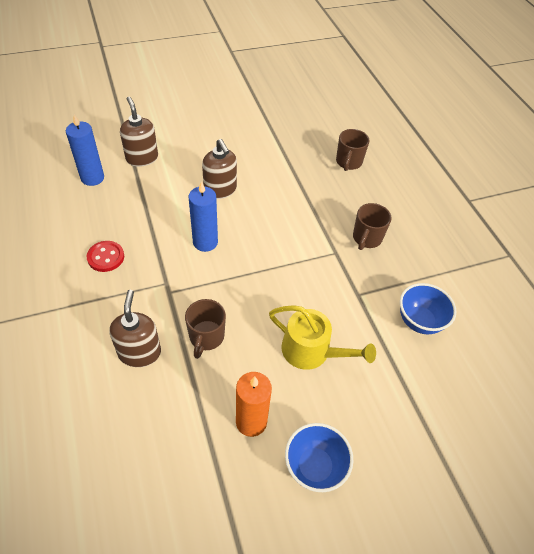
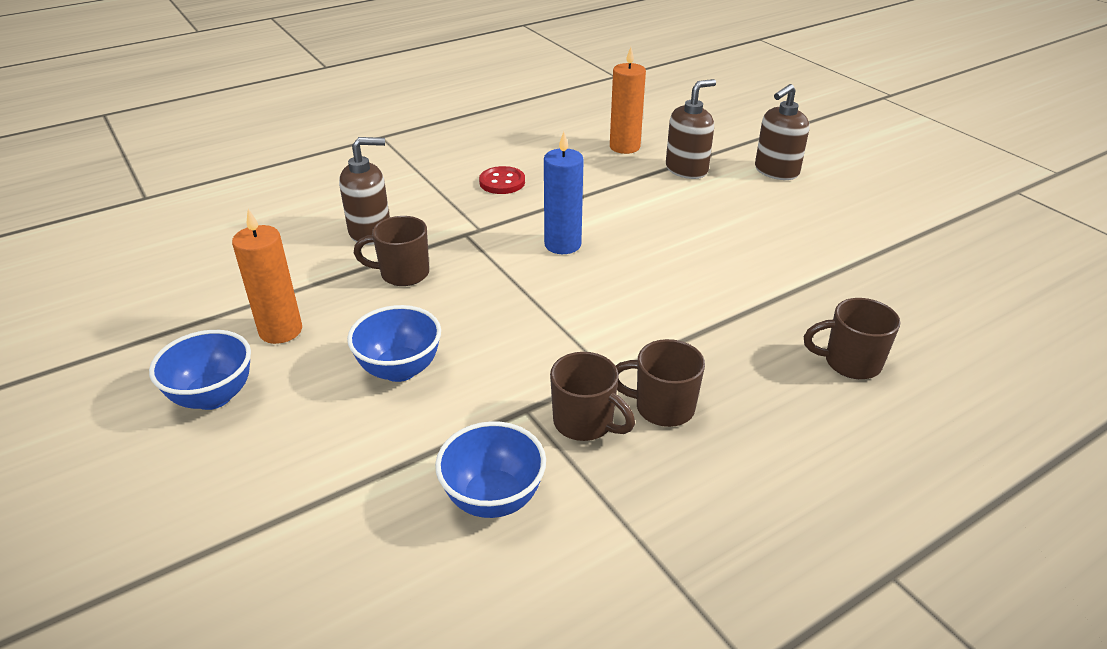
camera: 80 degrees right, 15 degrees down
(92, 178) = (624, 147): blue candle -> orange candle
(220, 190) = (672, 239): brown soap dispenser -> brown soap dispenser (776, 171)
(311, 351) = (400, 369): yellow watering can -> blue bowl
(372, 272) = (585, 423): none -> brown mug

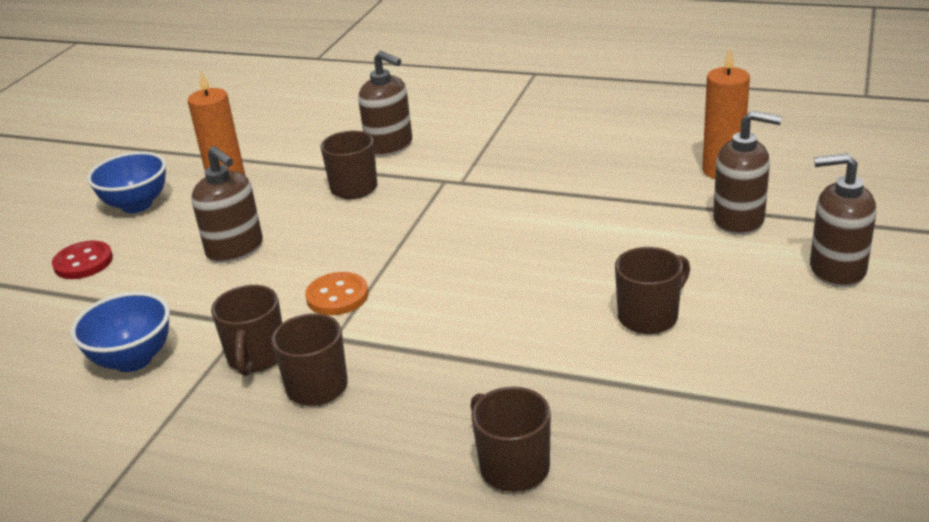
camera: 55 degrees right, 5 degrees down
(400, 369) = (235, 250): blue bowl -> brown soap dispenser
(502, 182) = (550, 152): red button -> red button (83, 262)
(553, 347) = (337, 296): none -> orange button
(562, 244) = (493, 227): blue candle -> none
(748, 243) = (649, 317): none -> brown mug

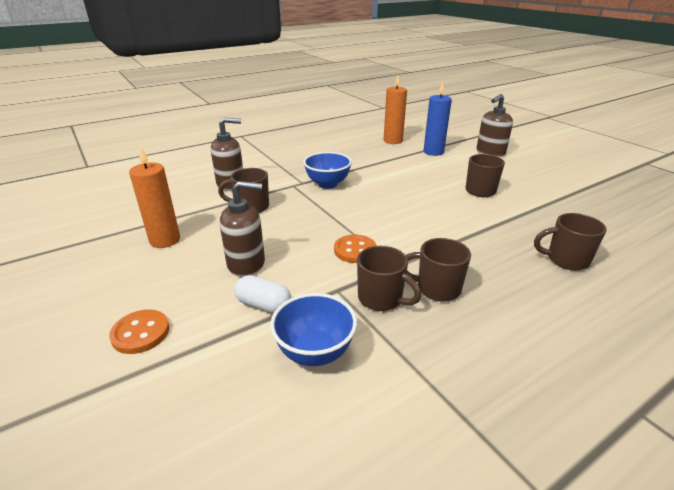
camera: 55 degrees left, 0 degrees up
(83, 262) = (140, 333): red button -> orange button
(136, 205) = (111, 281): blue bowl -> blue bowl (327, 184)
(177, 296) = (263, 305): none -> white capsule
(739, 220) = (433, 152): brown soap dispenser -> blue candle

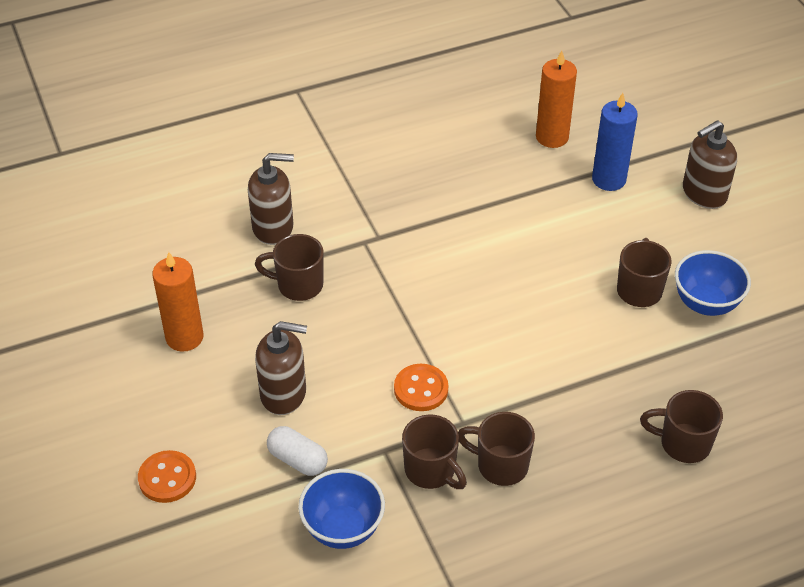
camera: 10 degrees right, 15 degrees up
(327, 184) = (415, 245): blue bowl -> blue bowl (706, 303)

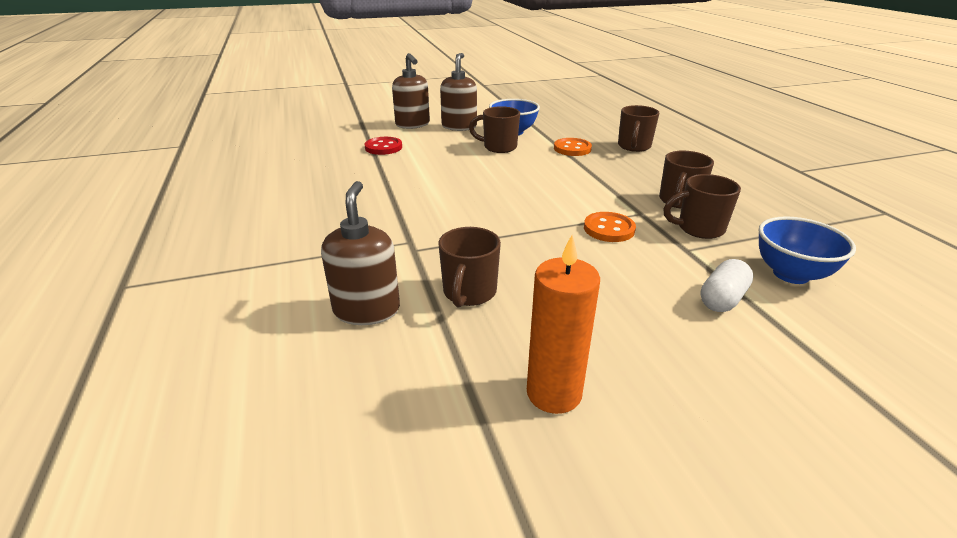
camera: 85 degrees left, 15 degrees down
(167, 478) = (806, 408): orange button -> orange button (572, 149)
(284, 394) = (634, 306): brown soap dispenser -> brown soap dispenser (459, 126)
(431, 470) = (699, 229): brown mug -> brown mug turned 150 degrees counterclockwise
(552, 137) = (322, 161): orange candle -> none
(609, 179) = (383, 147): blue candle -> red button

